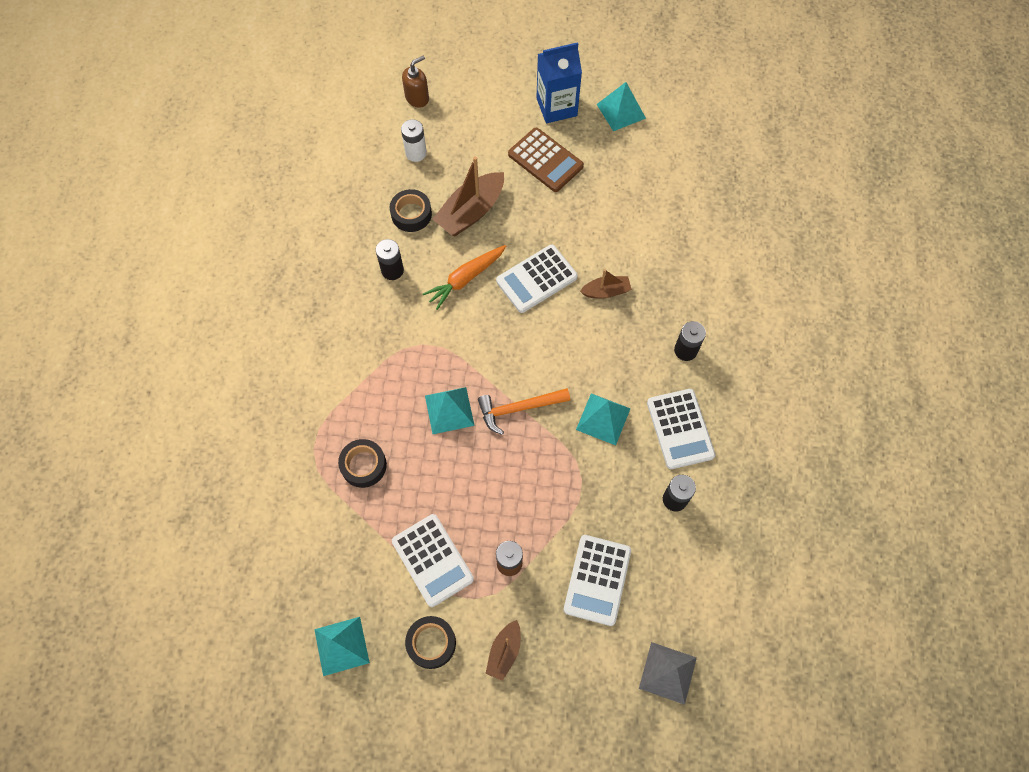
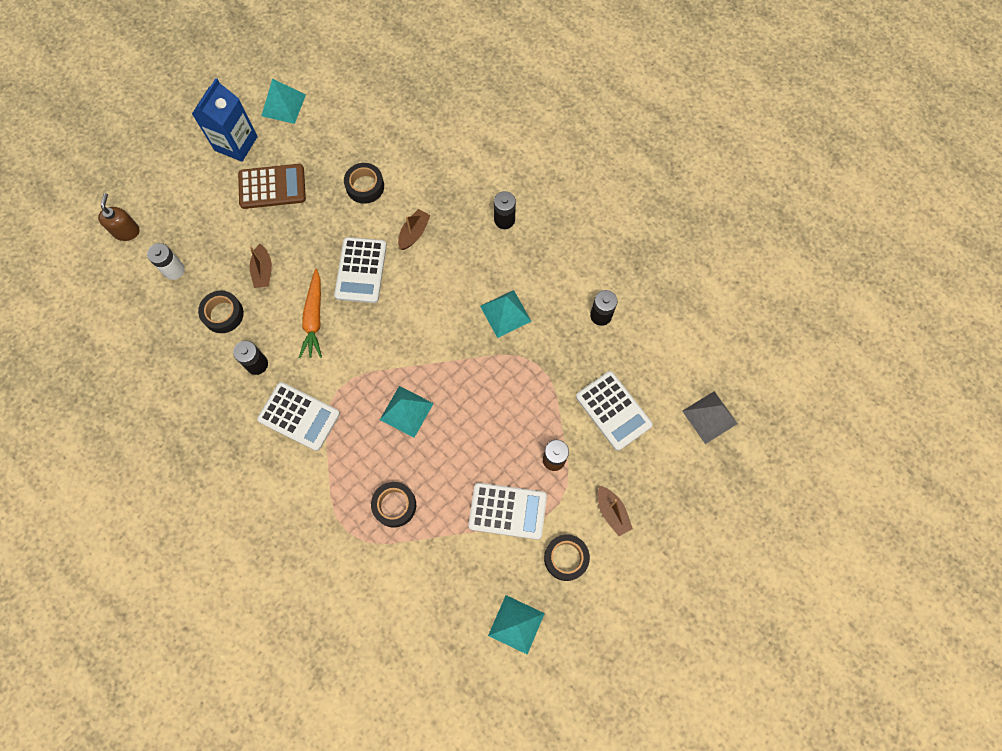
camera: 50 degrees left, 5 degrees up
(471, 212) = (263, 271): brown boat -> brown boat, size x0.56
(518, 409) = (448, 363): orange hammer -> none
(610, 223) = (365, 186): none -> black tape
(680, 429) = (556, 271): white calculator -> white calculator (299, 416)

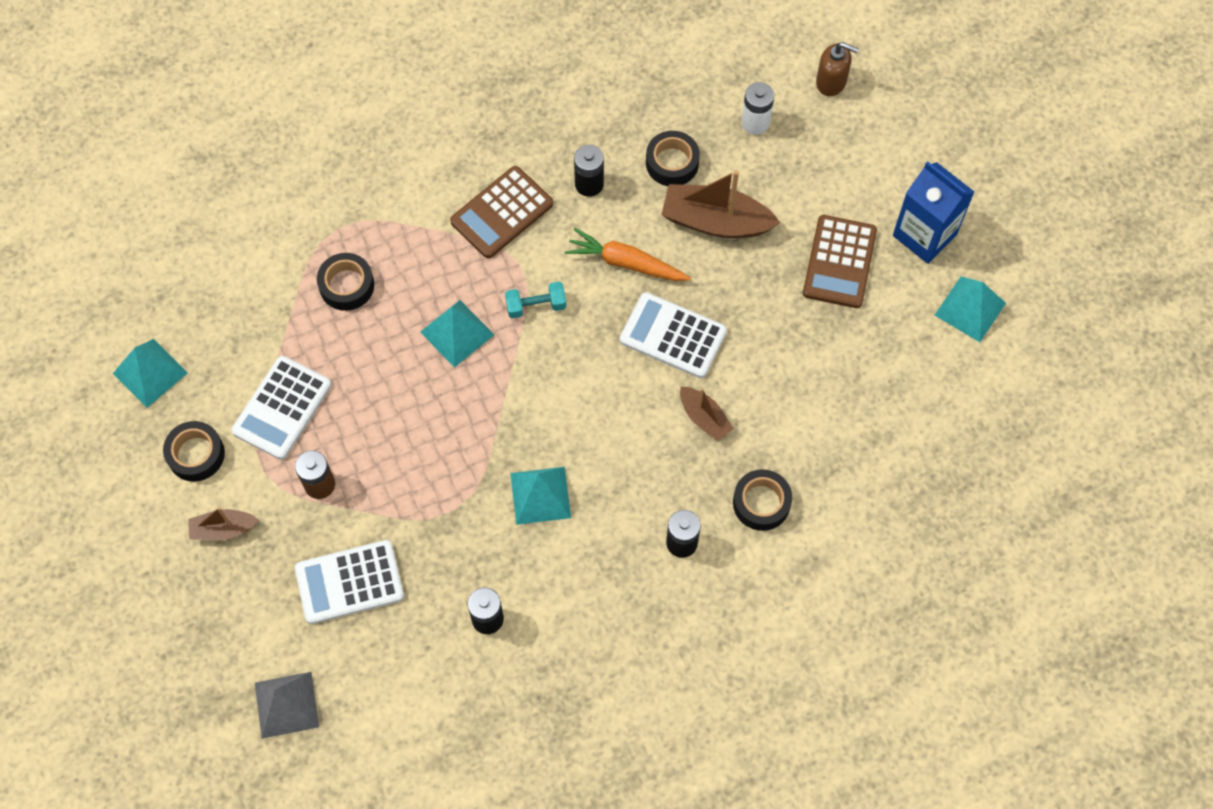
camera: 110 degrees right, 5 degrees down
(263, 271) = (716, 221): brown boat -> brown boat, size x1.79
(299, 416) = (502, 213): white calculator -> brown calculator
(365, 186) = (800, 377): black tape -> black tape (761, 503)
(367, 366) = (536, 306): none -> turquoise dumbbell

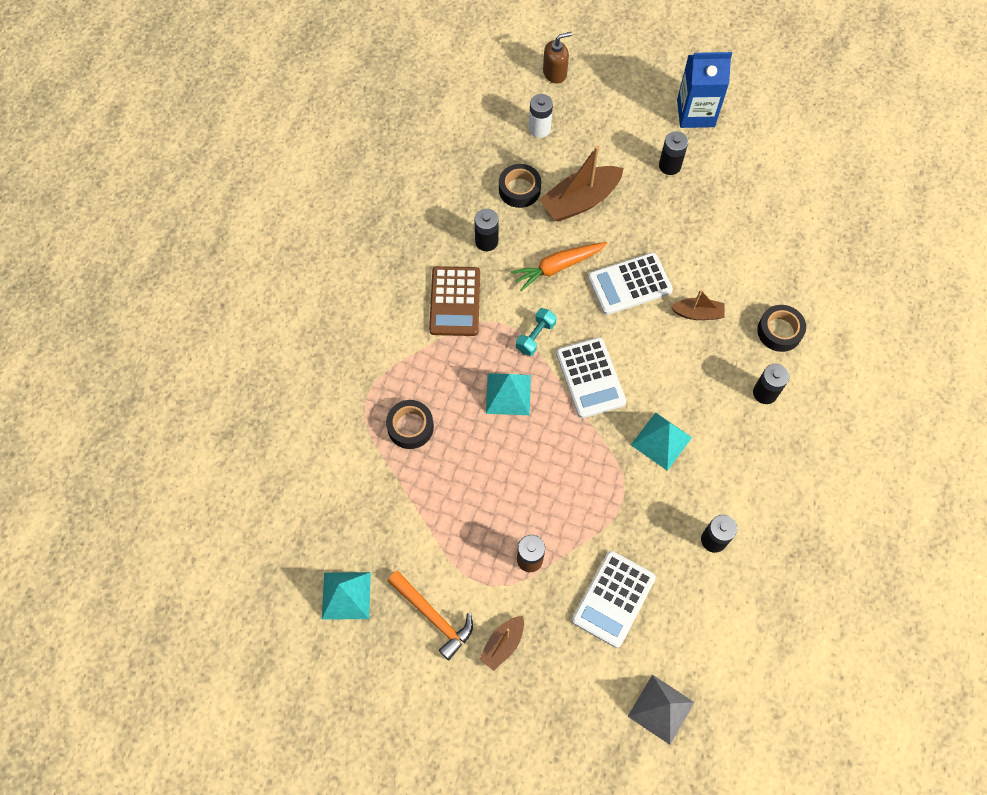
camera: 45 degrees left, 0 degrees up
(196, 454) = (433, 616): black tape -> orange hammer
(282, 408) = (454, 536): white calculator -> white calculator (590, 378)
(839, 262) = (669, 165): brown calculator -> black battery
(970, 309) = (762, 132): turquoise pyramid -> none

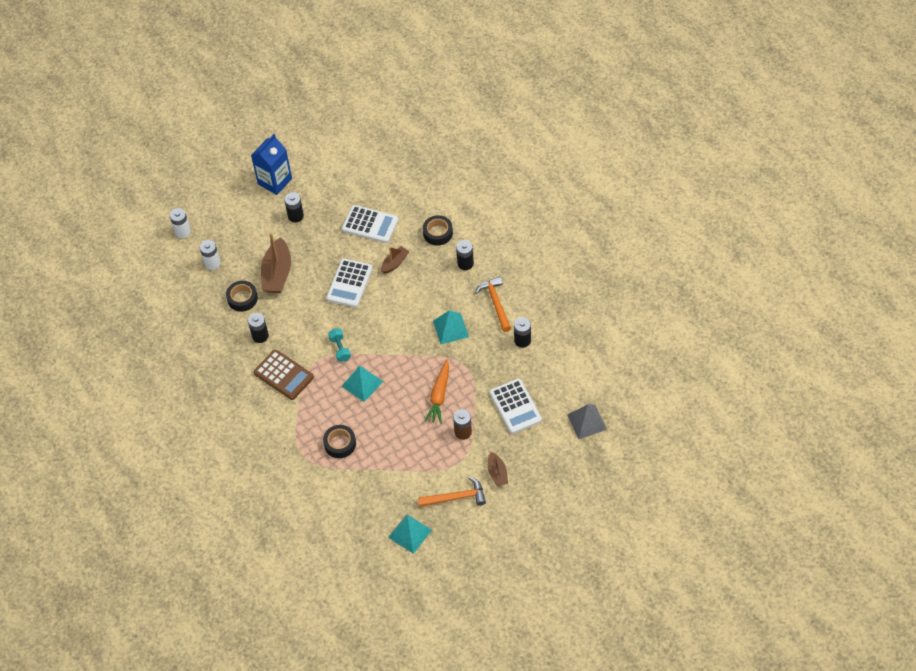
camera: 50 degrees left, 10 degrees down
(555, 73) = (183, 232): brown soap dispenser -> white battery
(558, 267) = (308, 311): orange carrot -> orange carrot (439, 395)
(590, 378) = (387, 338): white calculator -> white calculator (370, 224)
(739, 469) = (495, 303): none -> orange hammer

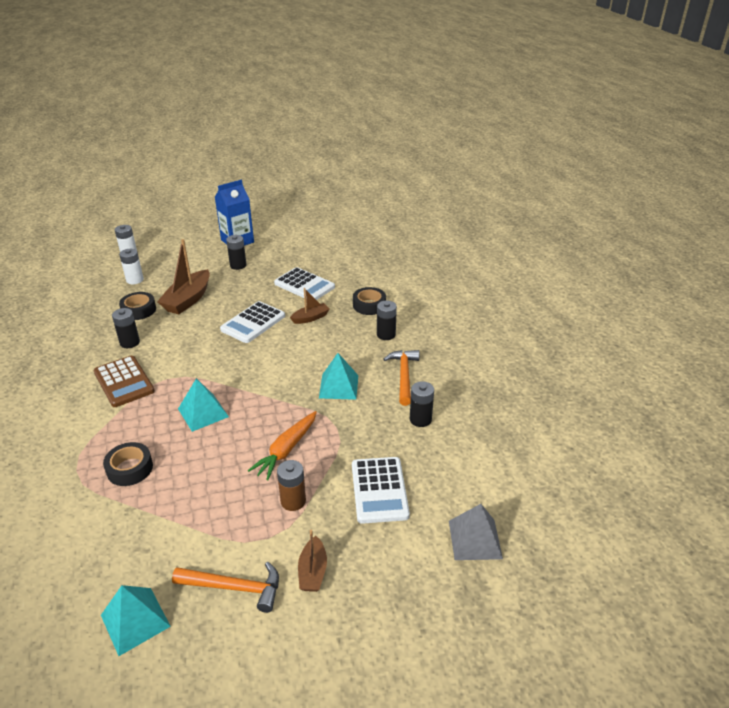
camera: 15 degrees right, 20 degrees down
(340, 349) = (203, 374): turquoise dumbbell -> none

